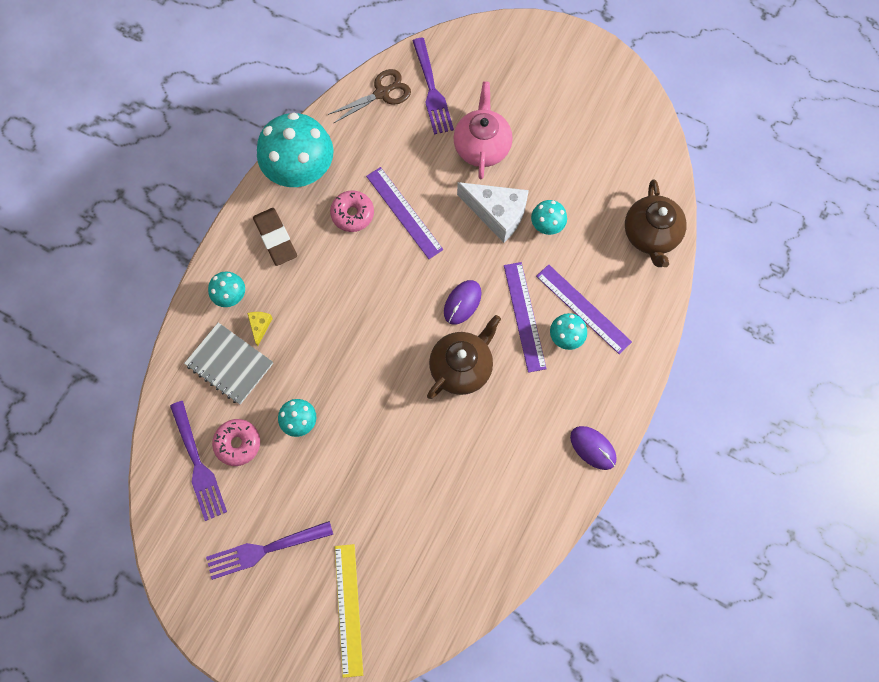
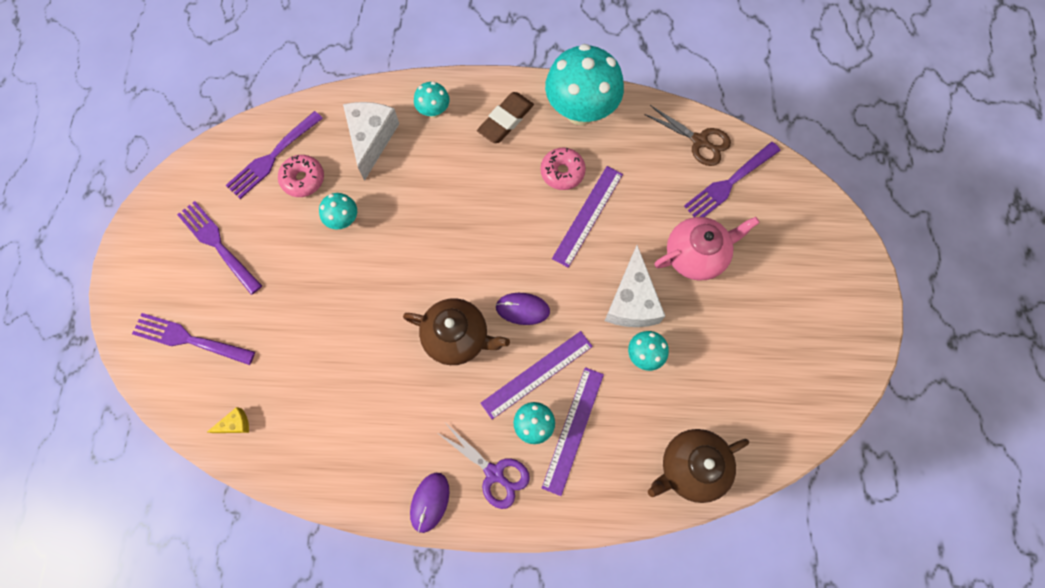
camera: 65 degrees right, 0 degrees up
(229, 364) = (371, 139): grey notebook -> white cheese
(260, 326) = (417, 146): yellow cheese -> yellow cheese (235, 424)
(349, 609) = (189, 339): yellow ruler -> purple fork
(591, 386) = (494, 473): none -> purple scissors

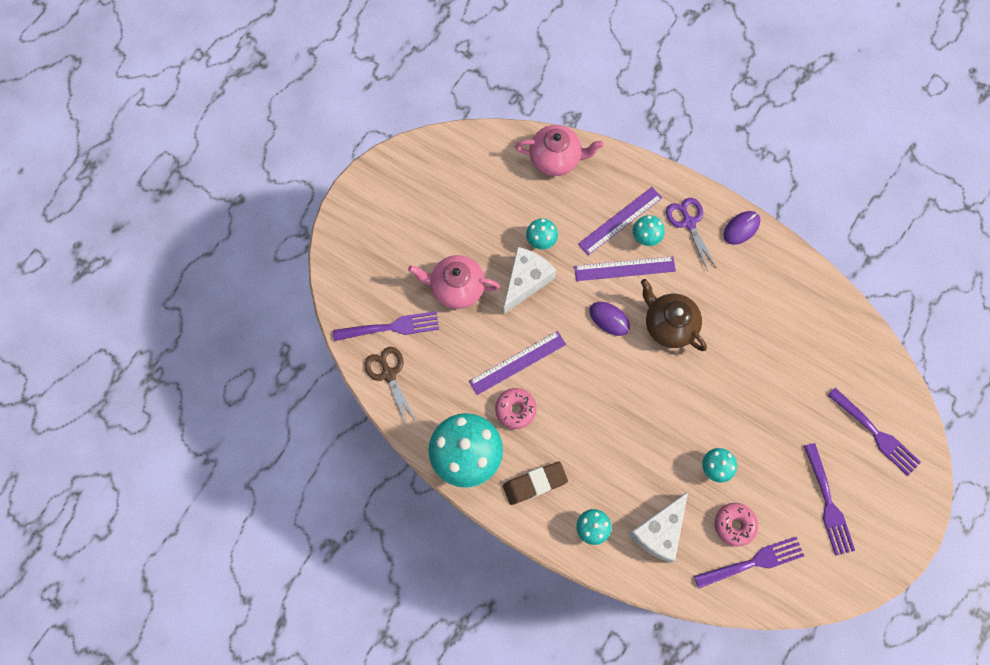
camera: 150 degrees left, 0 degrees up
(235, 424) = (859, 350): yellow cheese -> none
(691, 467) = (556, 159): brown teapot -> pink teapot

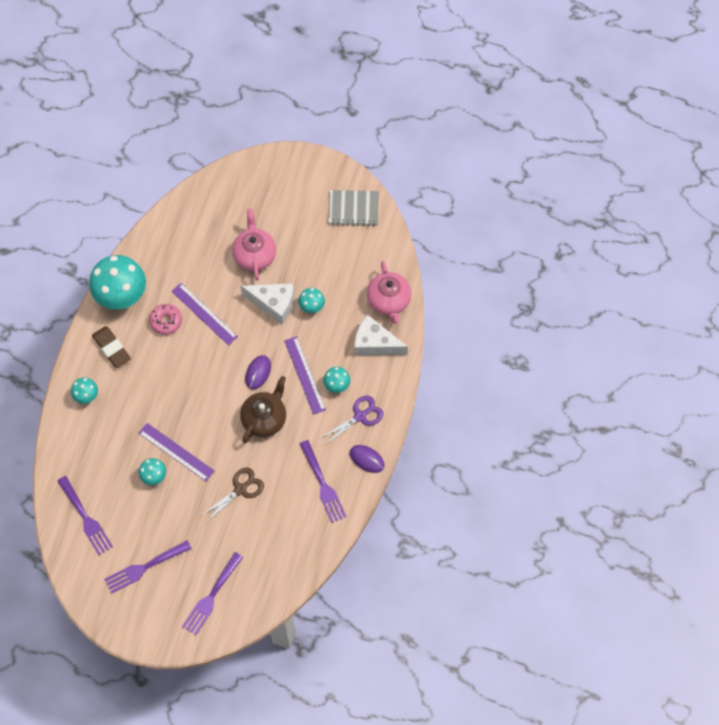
camera: 75 degrees right, 5 degrees down
(389, 374) = (172, 226): brown scissors -> brown scissors (240, 489)
(391, 327) = (210, 218): purple fork -> purple fork (323, 484)
(429, 167) = (353, 209): none -> grey notebook
(620, 220) = (347, 362): purple ruler -> purple ruler (176, 452)
(659, 531) = (95, 444): white cheese -> white cheese (375, 343)
(734, 525) = (112, 499): pink donut -> none

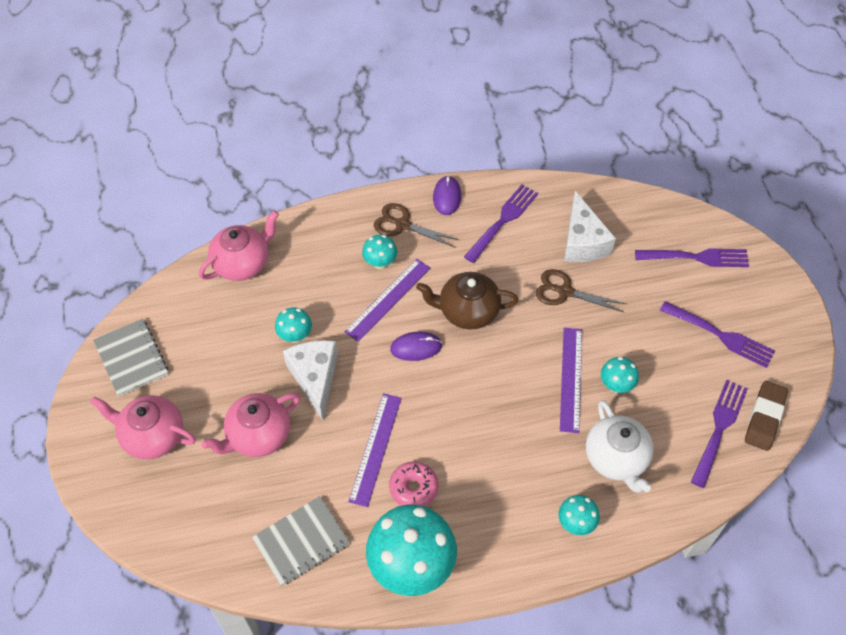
camera: 120 degrees left, 10 degrees down
(108, 444) = (616, 459): none -> white teapot
(111, 348) = (493, 533): brown eraser -> brown eraser (764, 418)
(174, 248) = (301, 542): none -> grey notebook
(291, 200) = (152, 436): none -> pink teapot
(360, 416) = (402, 225): purple scissors -> brown scissors
(375, 343) = (305, 252): white cheese -> white cheese (582, 241)

